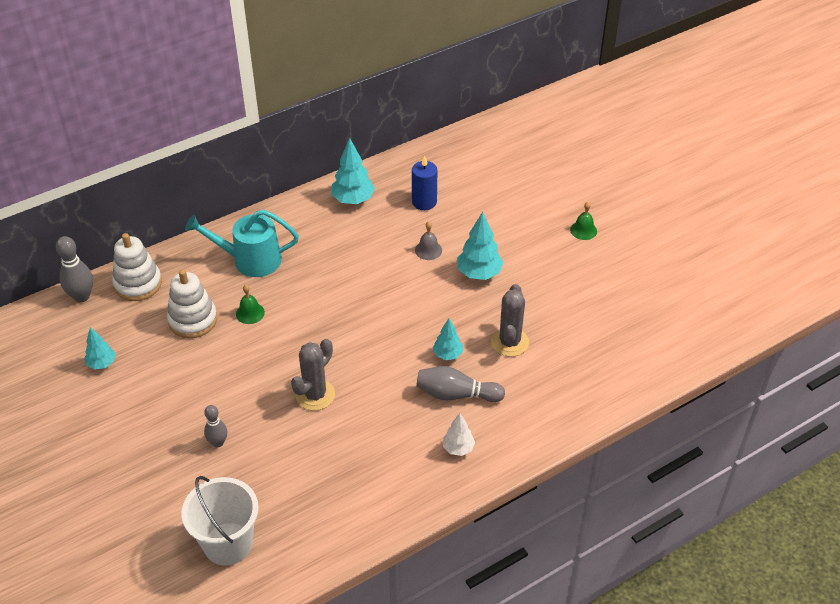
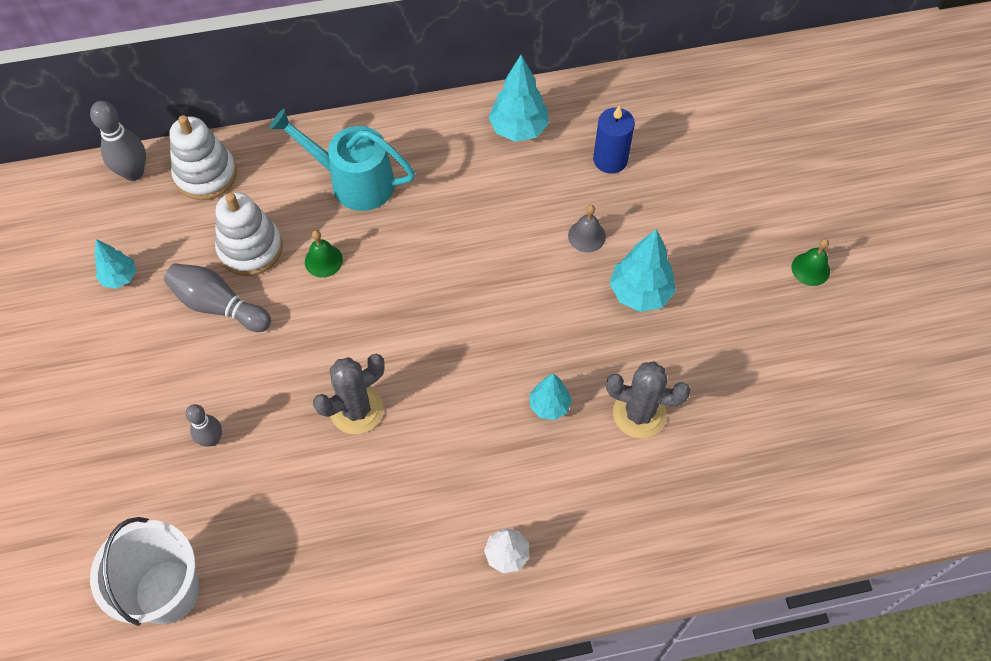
camera: 20 degrees right, 15 degrees up
(456, 394) = (536, 471): grey bowling pin -> grey bowling pin (218, 305)
(509, 342) = (639, 414): grey cactus -> grey cactus turned 75 degrees clockwise

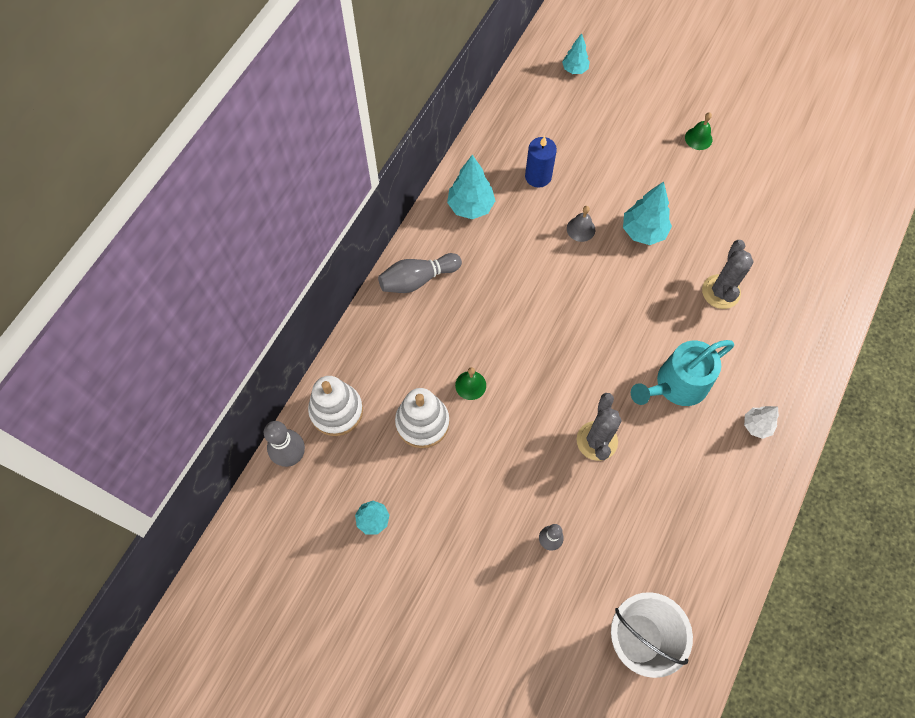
camera: 50 degrees left, 5 degrees up
(218, 305) = (450, 471): grey bowling pin -> grey bowling pin (417, 279)
(354, 182) = (425, 325): turquoise watering can -> turquoise watering can (676, 385)
(549, 405) = (679, 333): turquoise tree -> turquoise tree (574, 69)
(639, 414) = (721, 292): grey cactus -> grey cactus turned 45 degrees counterclockwise

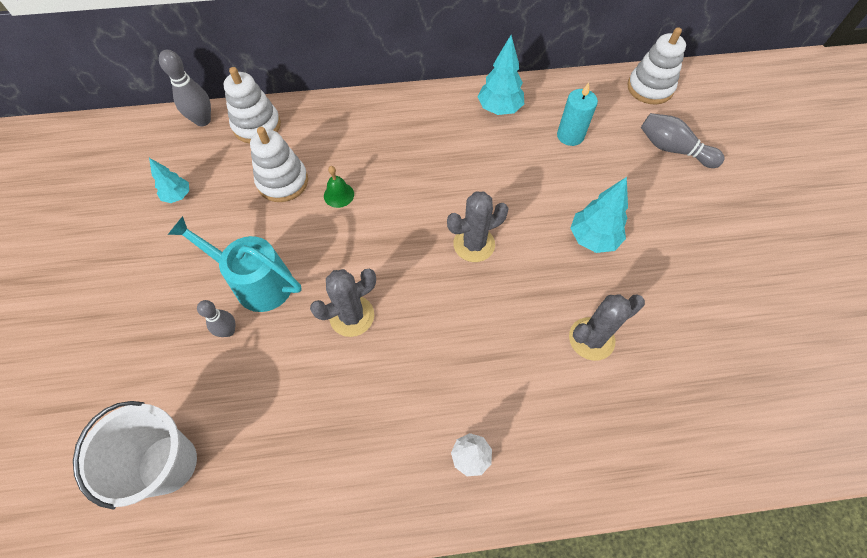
camera: 55 degrees right, 5 degrees down
(417, 279) = (405, 112): grey bowling pin -> grey bowling pin (673, 149)
(533, 86) = (650, 88): none -> white stacking toy
(538, 176) = (570, 136): blue candle -> turquoise candle
(574, 69) = (697, 105): turquoise tree -> none
(581, 229) = (550, 191): grey bell -> none
(592, 315) = (474, 244): none -> grey cactus
(676, 385) = (458, 353): turquoise watering can -> turquoise watering can (256, 282)
(698, 138) = (735, 230): green bell -> none

